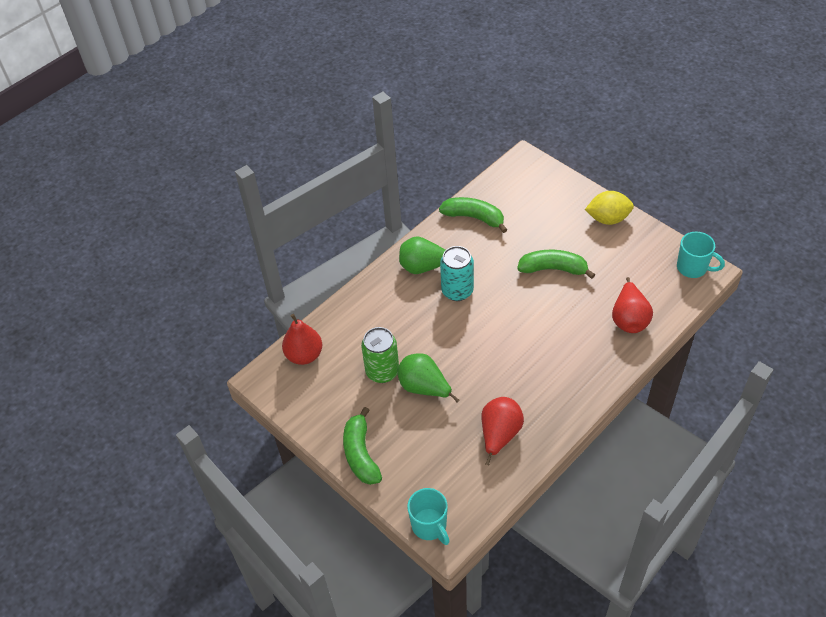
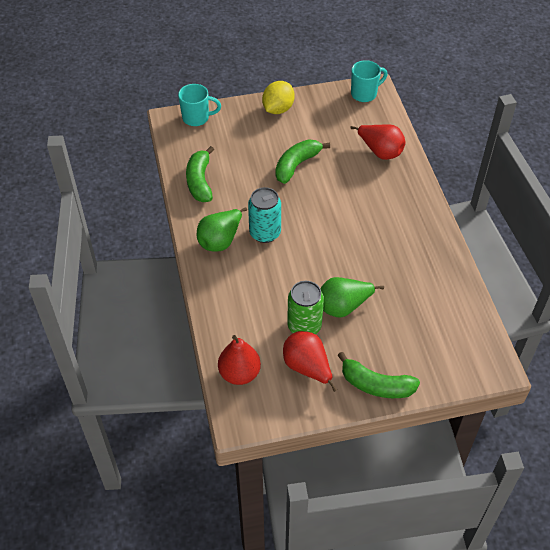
camera: 60 degrees left, 0 degrees up
(429, 526) = (477, 373): turquoise mug -> turquoise mug (196, 118)
(474, 217) = (199, 181): green banana -> green banana turned 60 degrees counterclockwise
(499, 435) = (425, 283): red pear -> red pear (307, 368)

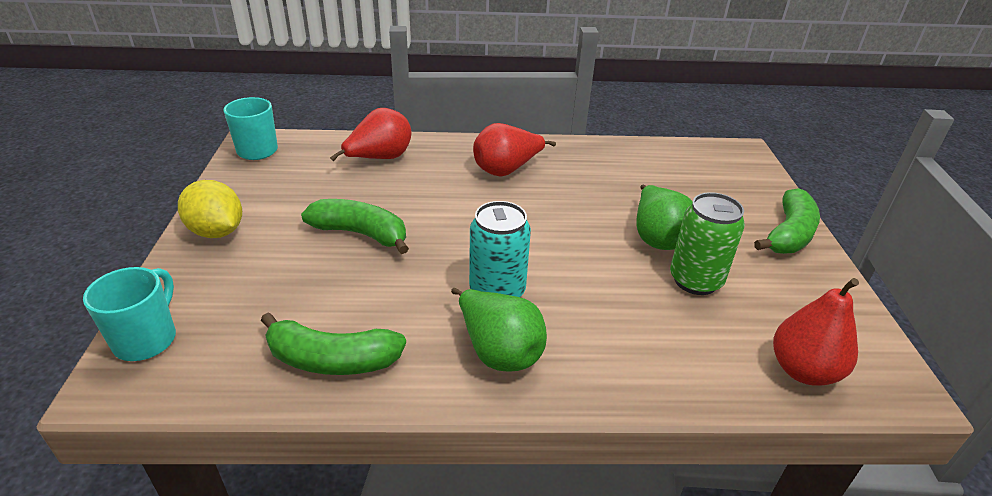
camera: 80 degrees left, 15 degrees down
(296, 165) = (361, 234): green banana -> green banana turned 150 degrees clockwise
(307, 368) = (774, 290): red pear -> red pear (506, 170)

